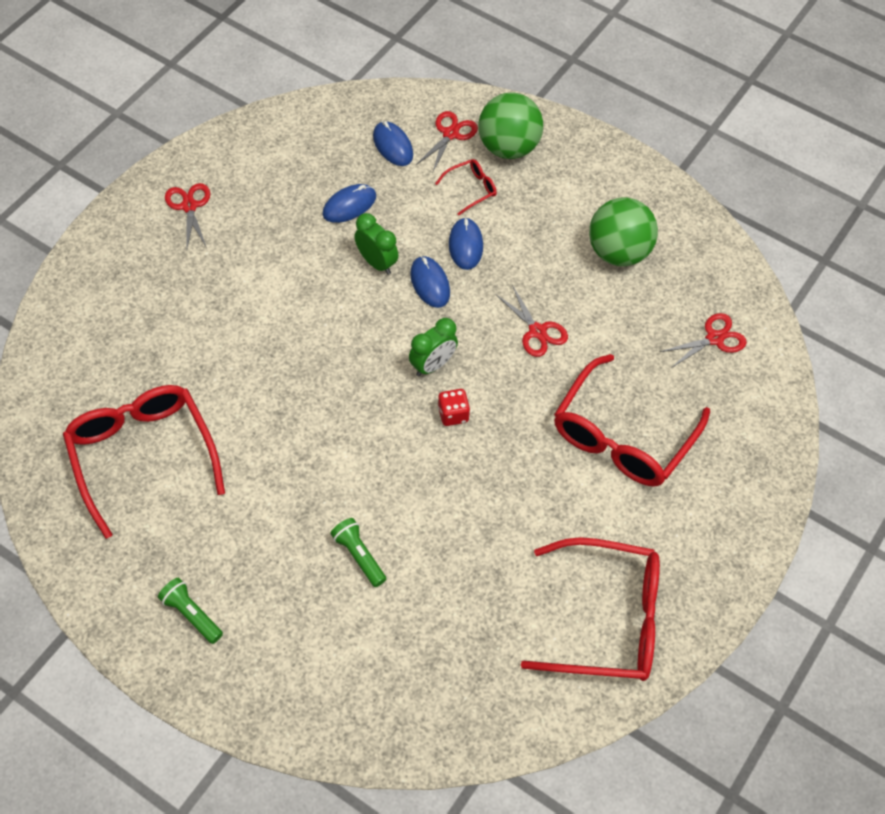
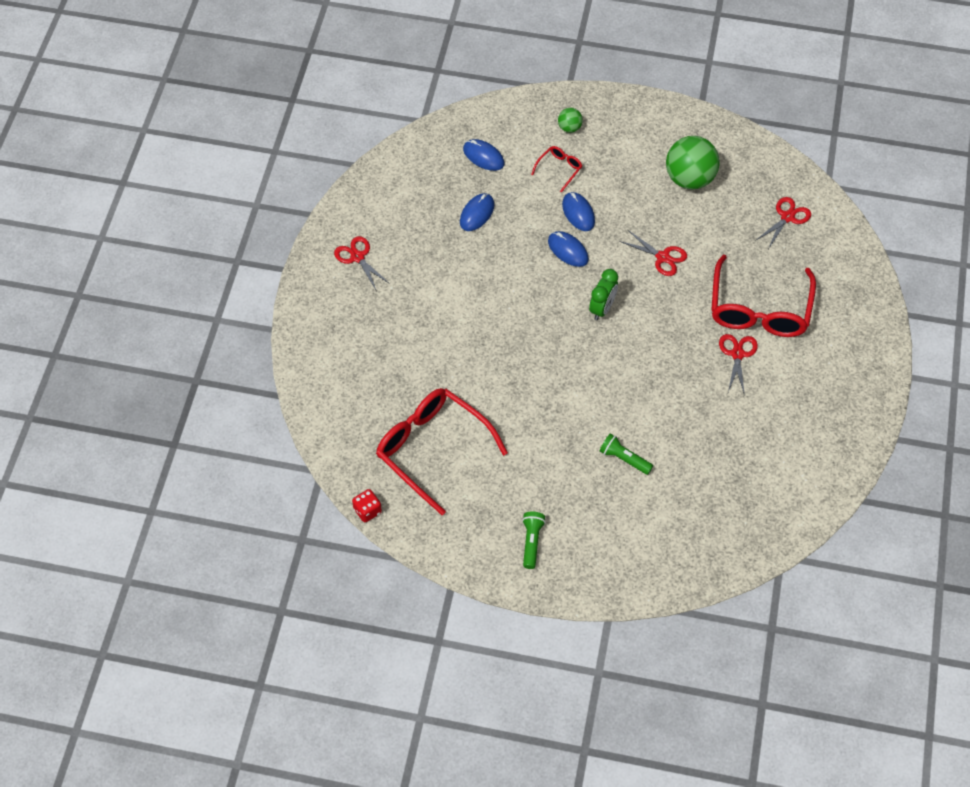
camera: 20 degrees left, 0 degrees up
(191, 614) = (532, 542): green flashlight -> green flashlight turned 75 degrees clockwise
(376, 263) = (521, 249): green clock -> none
(450, 134) = (521, 132): red scissors -> red scissors (737, 354)
(453, 414) = (635, 338): red dice -> red dice (367, 511)
(508, 147) = (569, 128): green ball -> green ball, size x0.48
(607, 620) = (812, 436): red glasses -> none

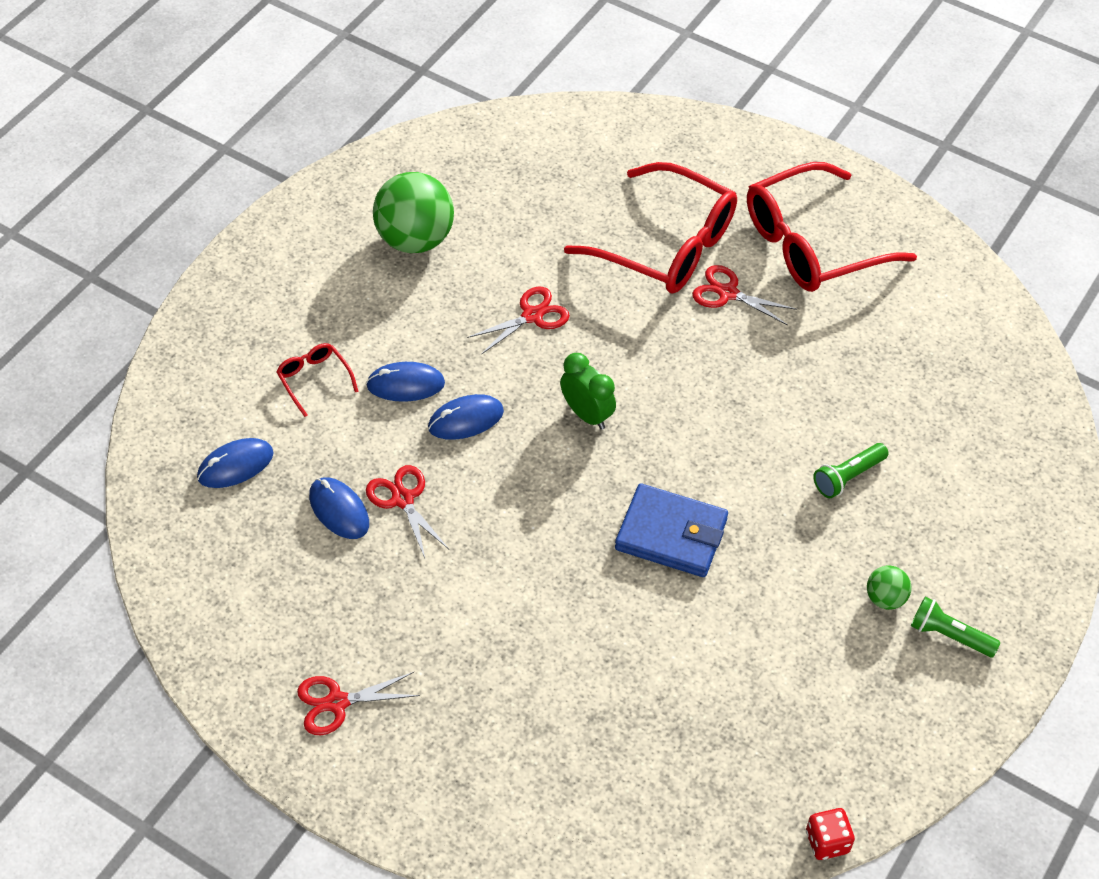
camera: 70 degrees left, 5 degrees down
(432, 449) = (746, 713): red glasses -> red glasses (811, 244)
(536, 377) = (671, 534): none -> blue wallet
(569, 128) = (245, 342): green ball -> green ball (885, 598)
(787, 217) = (533, 163): red scissors -> red scissors (403, 499)

